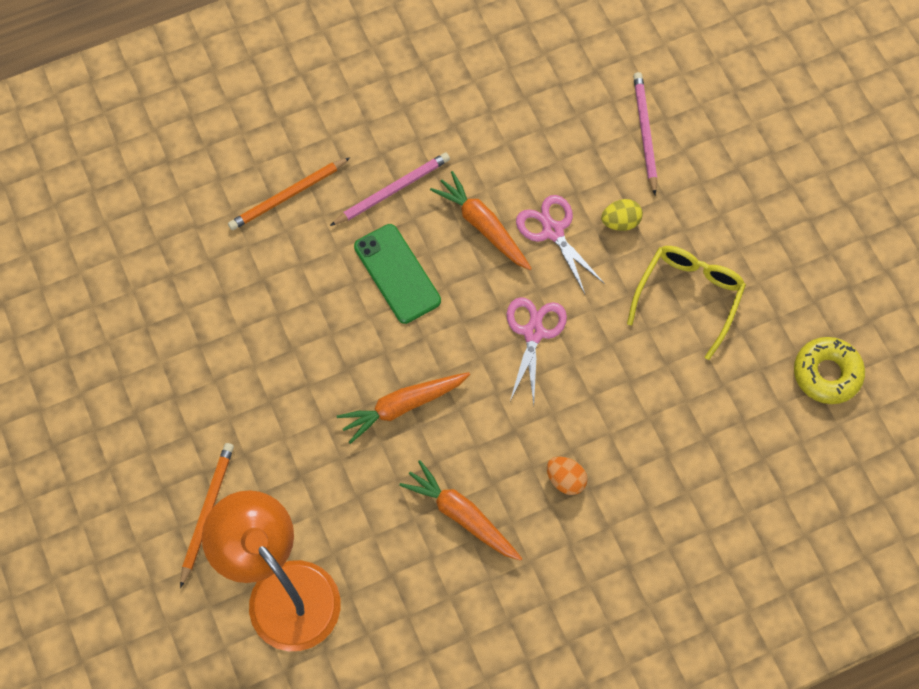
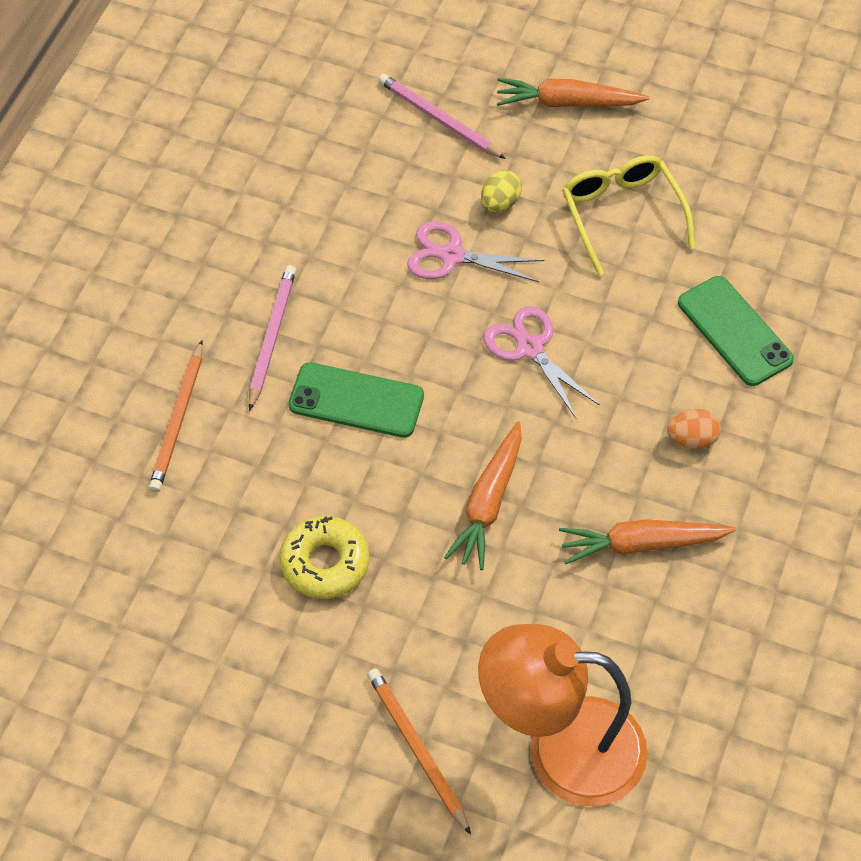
camera: 45 degrees left, 10 degrees down
(483, 226) = (386, 300): orange carrot -> orange carrot (567, 103)
(672, 436) = (734, 331): none -> green phone
(827, 374) = (793, 183): yellow donut -> yellow donut (325, 563)

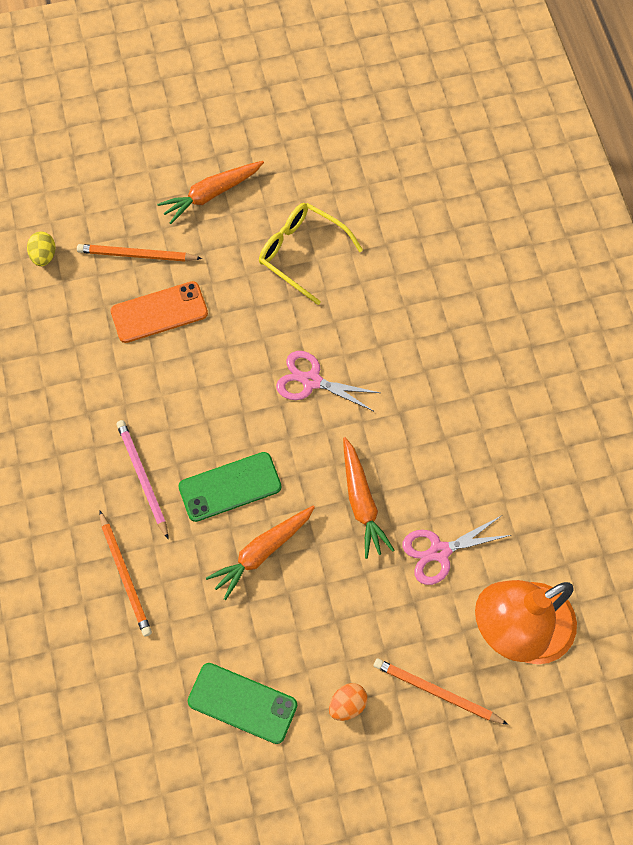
camera: 35 degrees left, 10 degrees up
(325, 563) = (292, 610): yellow donut -> none
(418, 187) = (159, 312): none -> orange phone
(439, 119) = (137, 255): pink pencil -> orange pencil
(451, 255) = (216, 347): pink scissors -> pink scissors (439, 552)
(500, 203) = (220, 291): yellow egg -> yellow egg (44, 256)
(641, 544) = (470, 469): orange carrot -> orange carrot (262, 552)
(692, 439) = (450, 380): orange egg -> orange egg (347, 704)
(734, 331) = (425, 291): green phone -> green phone (242, 703)

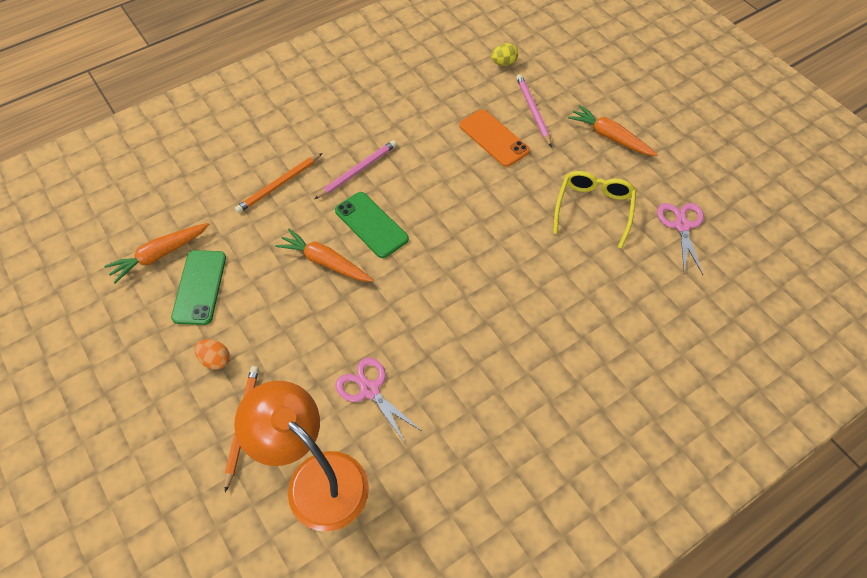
camera: 70 degrees right, 10 degrees down
(137, 255) = (533, 111): orange pencil -> pink pencil
(311, 381) = (484, 250): pink scissors -> pink scissors (682, 225)
(361, 502) = (393, 317): orange carrot -> orange carrot (159, 255)

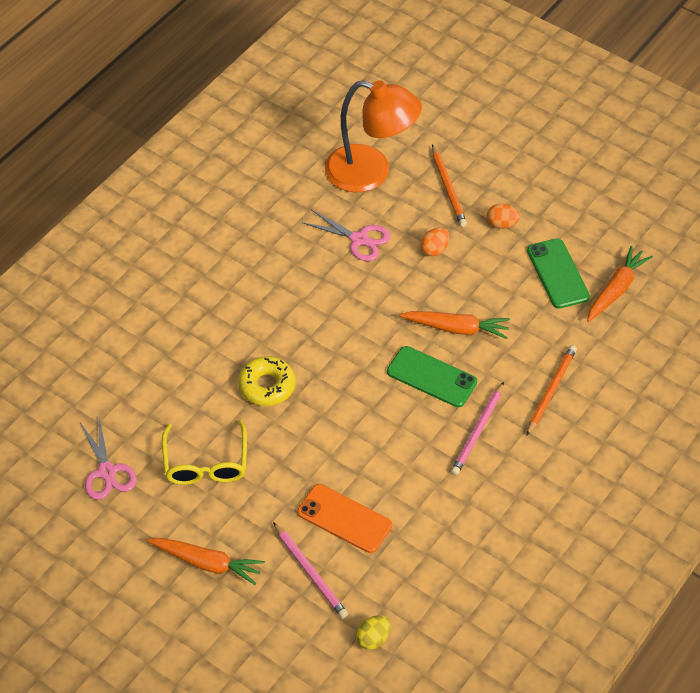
camera: 160 degrees right, 5 degrees down
(299, 352) = (434, 249): none -> orange egg
(520, 259) = (267, 386): none -> yellow donut

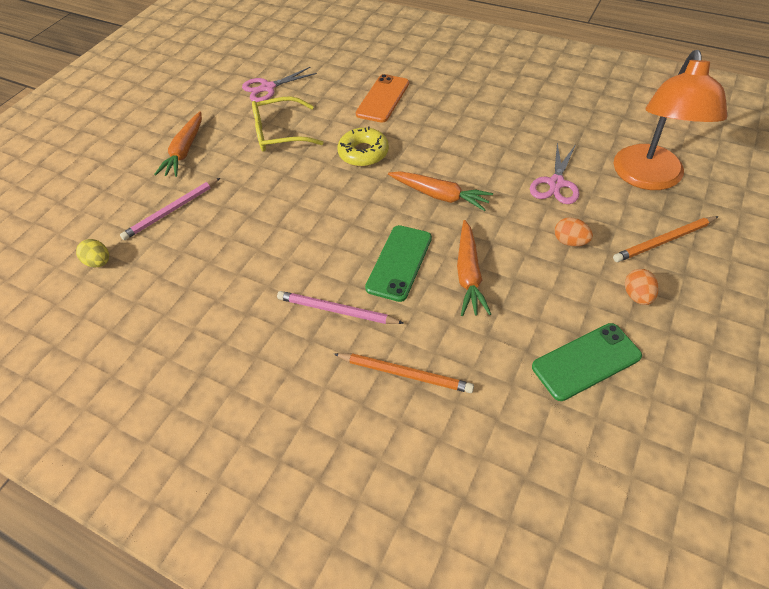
camera: 85 degrees right, 0 degrees up
(344, 519) = (226, 224): orange phone -> orange phone (383, 99)
(616, 289) = (588, 432): orange carrot -> orange carrot (439, 195)

